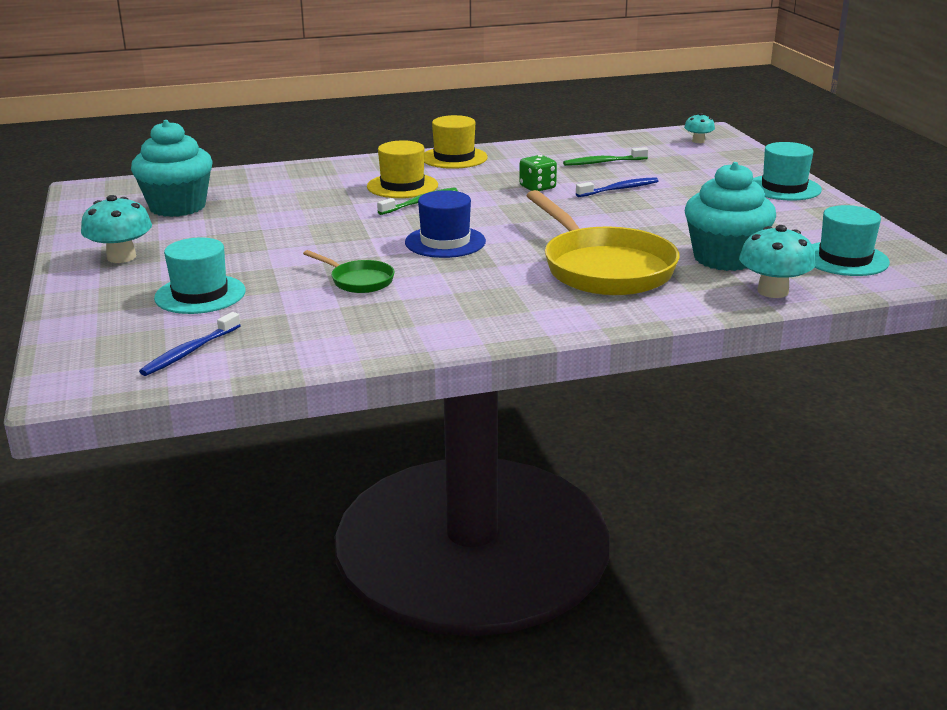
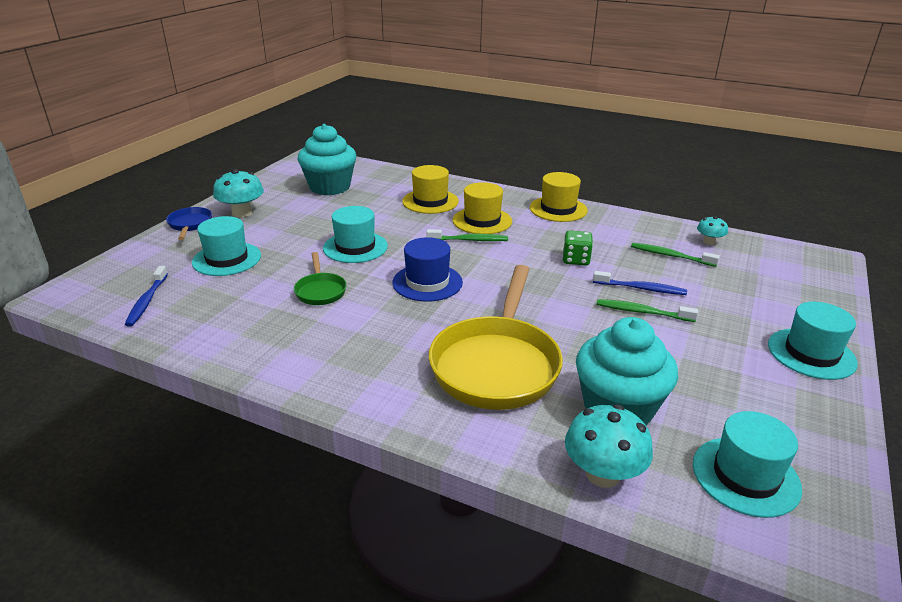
camera: 40 degrees right, 5 degrees up
(79, 286) = (190, 225): none -> blue pan
(190, 352) = (147, 301): blue toothbrush -> blue toothbrush turned 75 degrees counterclockwise
(319, 187) = (430, 201): none -> yellow hat
(320, 242) = (355, 247): none -> turquoise hat
(645, 202) = (642, 312): none -> green toothbrush
(698, 141) = (799, 265): turquoise mushroom -> turquoise mushroom (709, 242)

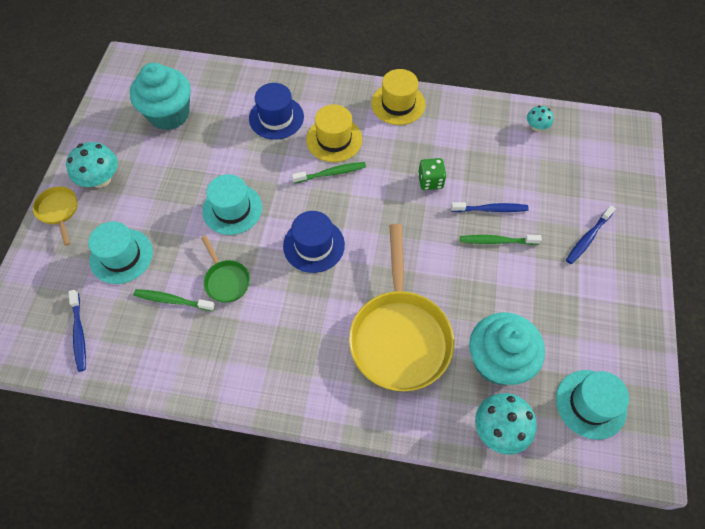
camera: 15 degrees left, 30 degrees up
(190, 225) = (59, 211): blue pan -> yellow pan
(430, 201) = (276, 118): yellow hat -> blue hat
(670, 256) = (507, 156): green toothbrush -> green toothbrush (172, 300)
(761, 328) = (588, 238): none -> blue toothbrush
(811, 354) = (625, 261): turquoise hat -> none

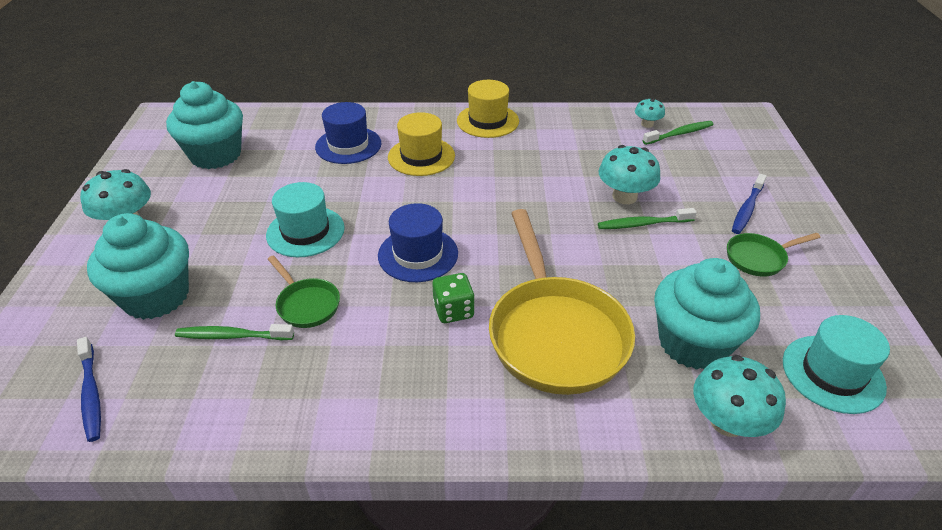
camera: 10 degrees left, 20 degrees down
(59, 211) = (67, 260): yellow pan -> none
(121, 256) = (156, 296): turquoise hat -> turquoise cupcake
(331, 173) = (425, 185): green toothbrush -> green toothbrush (679, 134)
(430, 181) = (545, 180): green dice -> green dice (453, 310)
(490, 209) = (624, 196): blue toothbrush -> turquoise mushroom
(578, 290) = (759, 258): none -> green pan

